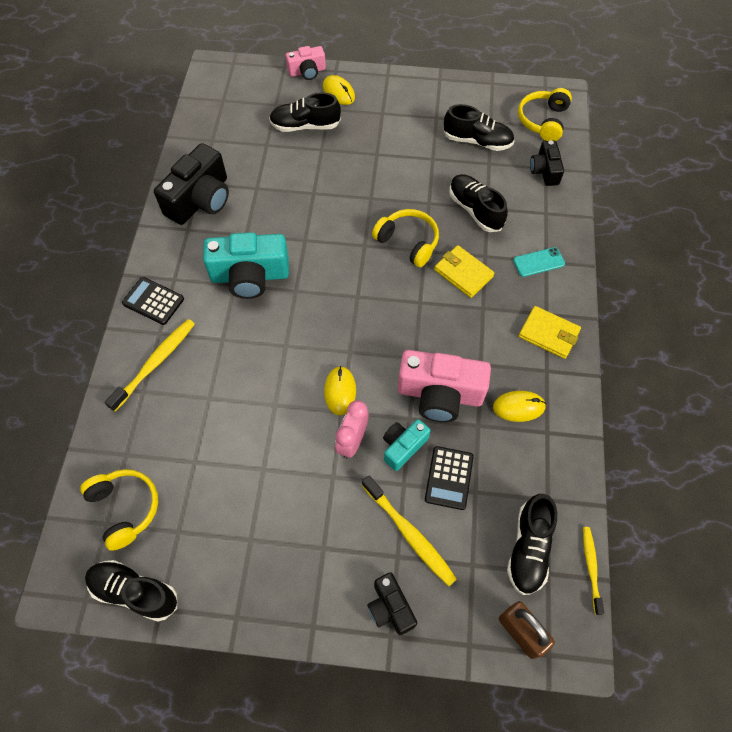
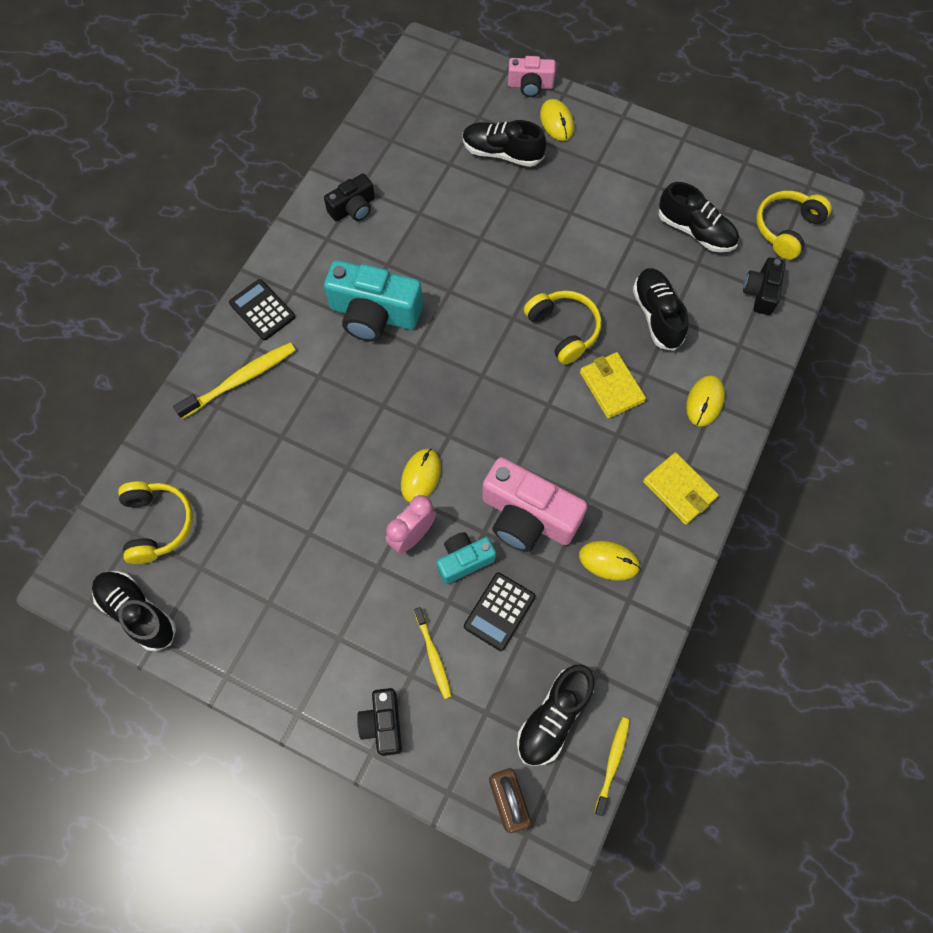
camera: 20 degrees right, 5 degrees up
(200, 200) = (353, 208): black camera -> black camera, size x0.56
(409, 534) = (433, 655): yellow toothbrush -> yellow toothbrush, size x0.63
(538, 262) = (704, 402): turquoise phone -> yellow mouse

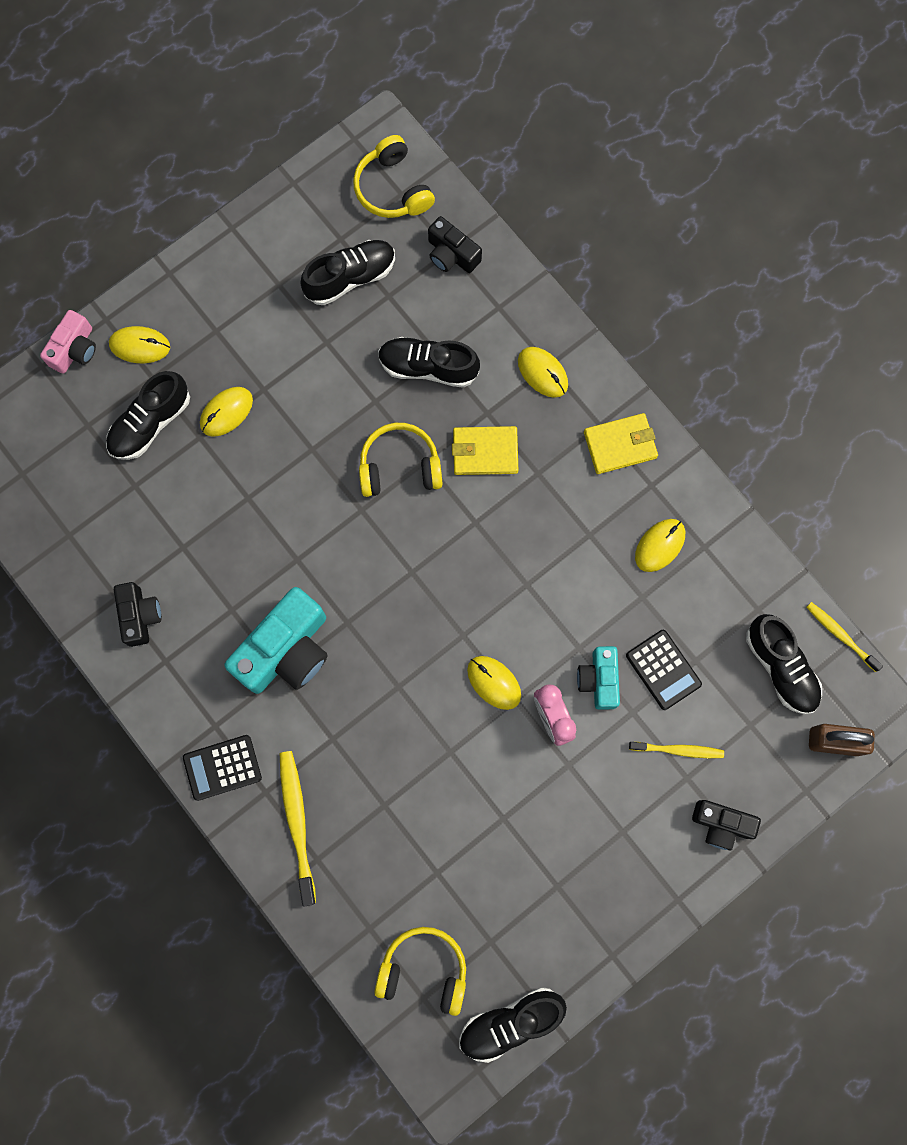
camera: 65 degrees left, 10 degrees up
(527, 517) = (582, 599): pink camera -> none
(538, 196) = (226, 412): none -> yellow mouse

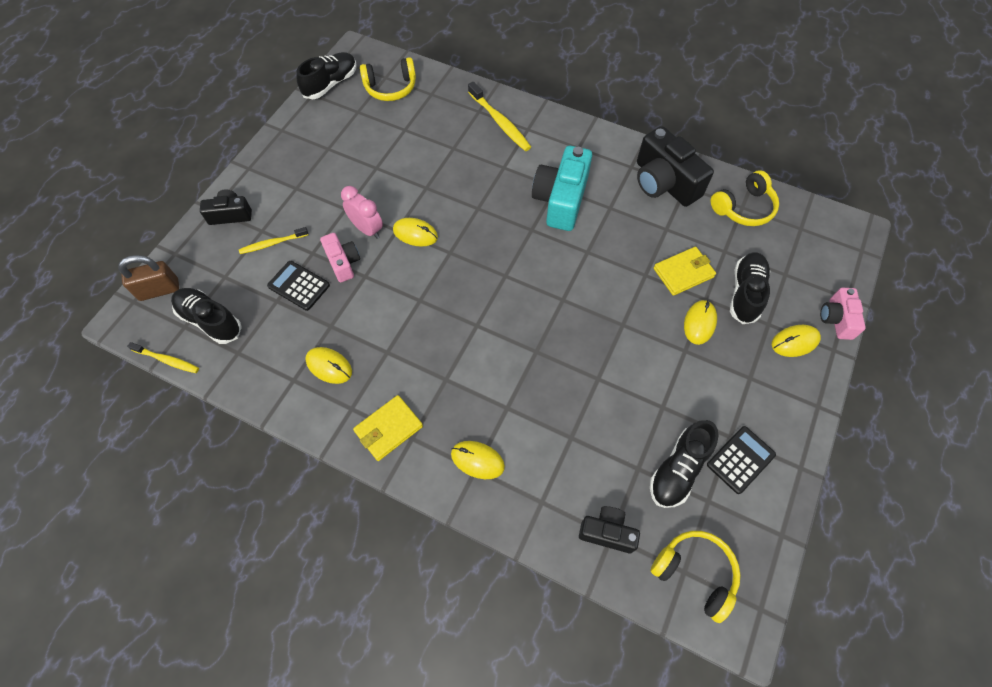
camera: 155 degrees right, 15 degrees down
(140, 616) = (664, 182): black camera -> black camera, size x1.77
(222, 767) = (560, 130): black calculator -> black calculator (740, 459)
(399, 466) = (552, 339): yellow headphones -> yellow headphones (743, 208)
(428, 367) = (572, 423): black shoe -> none
(485, 452) = (494, 377): yellow wallet -> yellow wallet (683, 273)
(599, 680) = (343, 262): turquoise camera -> pink camera
(660, 545) = (329, 366): yellow mouse -> yellow mouse turned 75 degrees counterclockwise

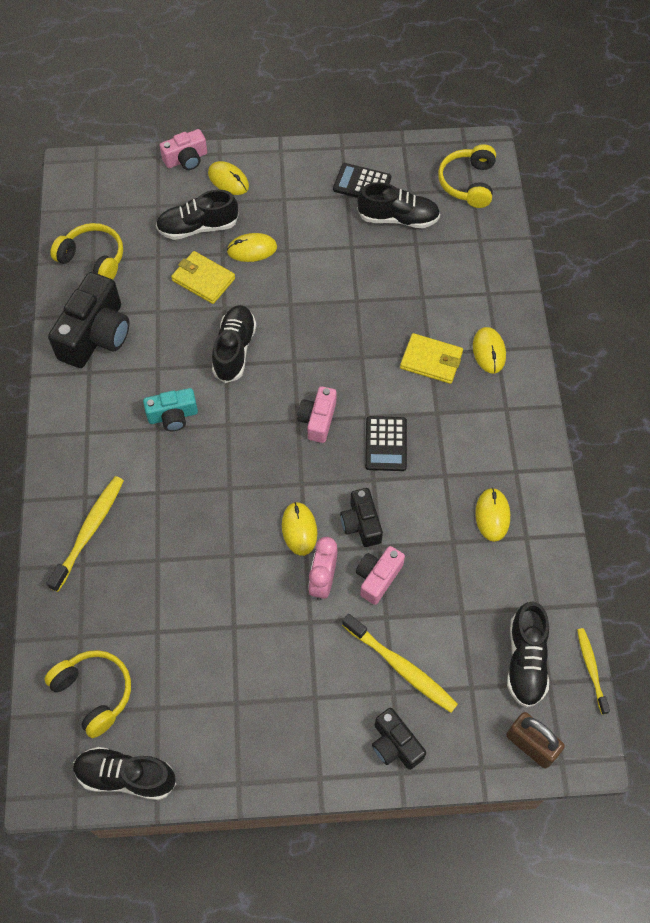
camera: 120 degrees left, 0 degrees up
(273, 243) = (401, 667): yellow toothbrush -> yellow toothbrush, size x1.59
(299, 286) = (432, 602): black calculator -> black calculator (386, 444)
(388, 429) = (511, 430): yellow wallet -> yellow wallet (431, 360)
(497, 289) = (318, 420): none -> pink camera
(561, 200) = (173, 416): turquoise camera -> turquoise camera, size x0.56
(598, 263) = (234, 350): none -> black shoe
(607, 532) = (479, 243): black camera -> black camera (361, 524)

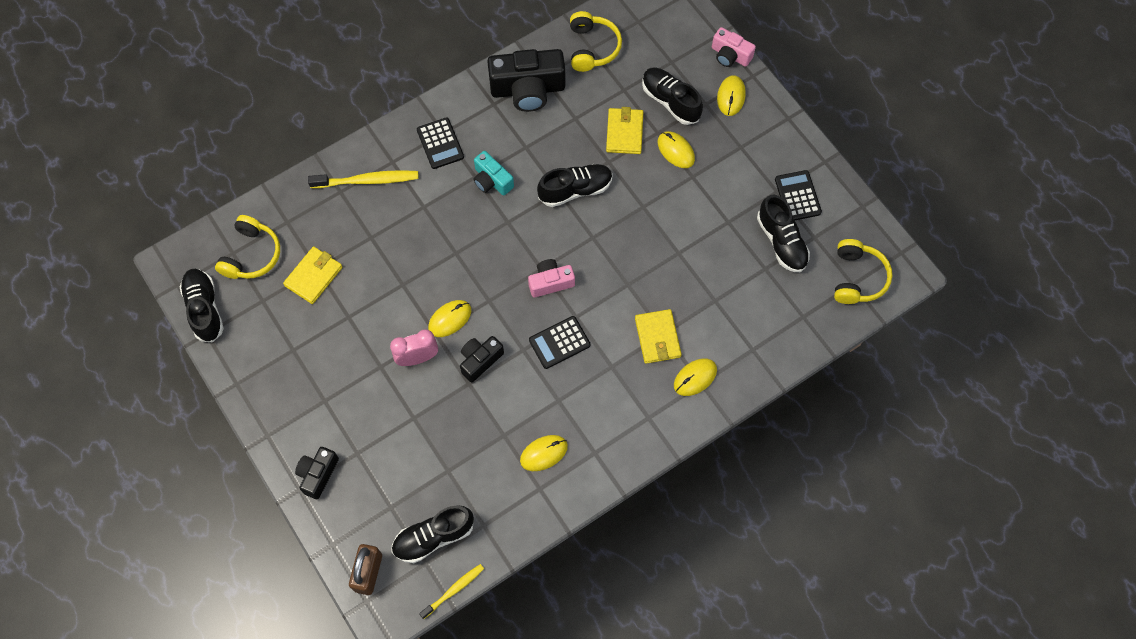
camera: 60 degrees right, 5 degrees up
(97, 442) = (440, 143): none -> black calculator
(164, 639) = (314, 276): none -> yellow wallet
(378, 577) = (442, 395): pink camera -> none
(401, 667) = (379, 448): yellow toothbrush -> none
(468, 183) = (857, 278): yellow headphones -> yellow headphones turned 120 degrees clockwise

